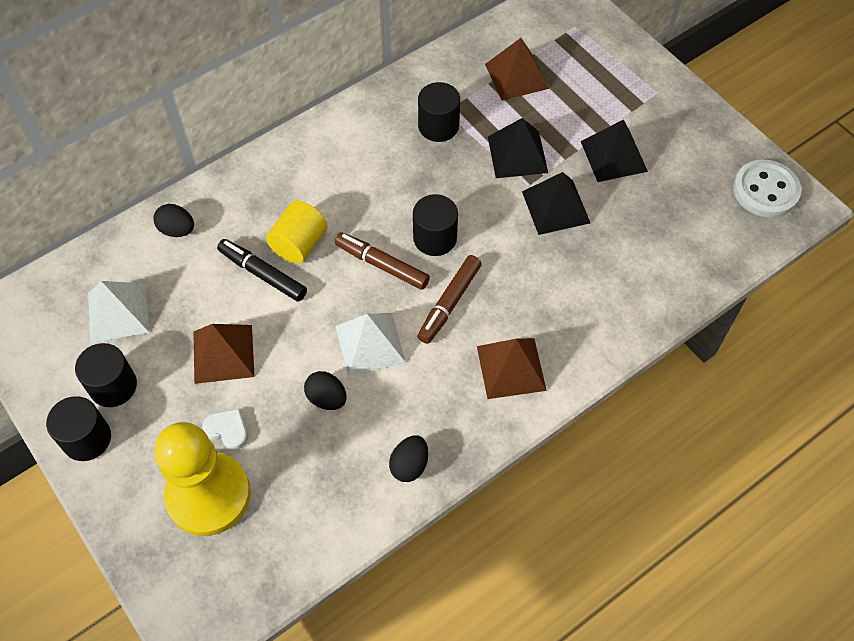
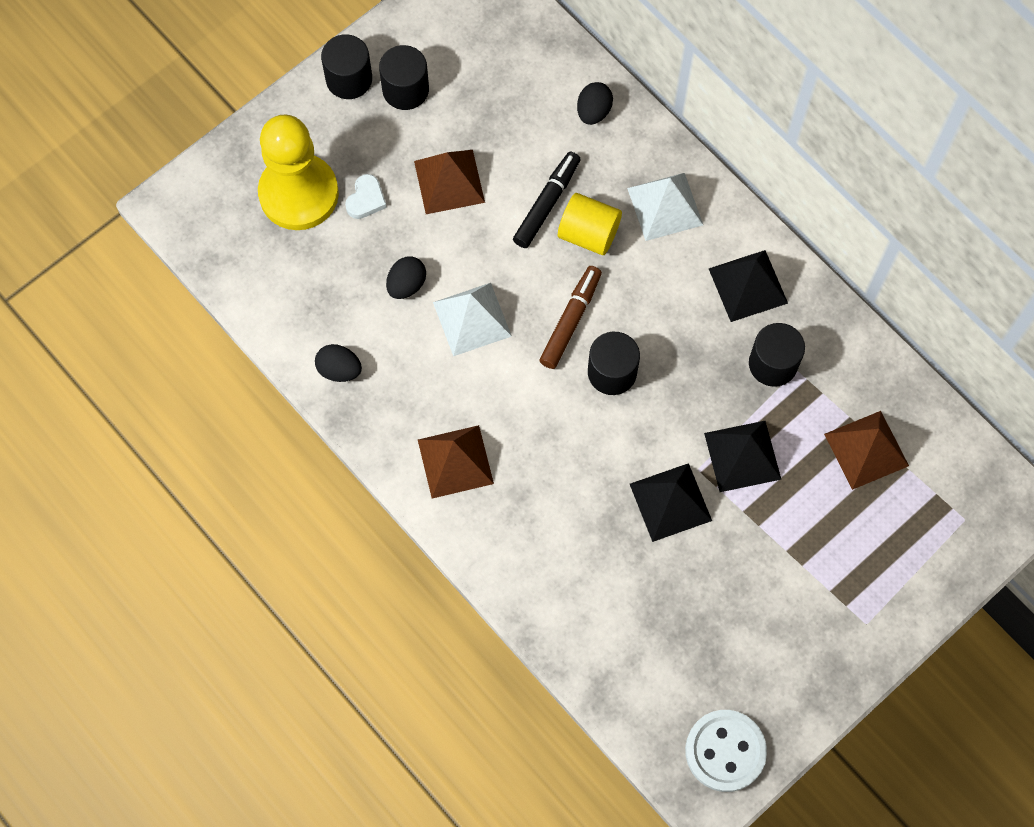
camera: 85 degrees right, 10 degrees up
(118, 312) = (488, 76): white pyramid -> white pyramid (665, 206)
(449, 303) = (529, 394): brown marker -> none
(614, 156) = (755, 568): black pyramid -> black pyramid (748, 286)

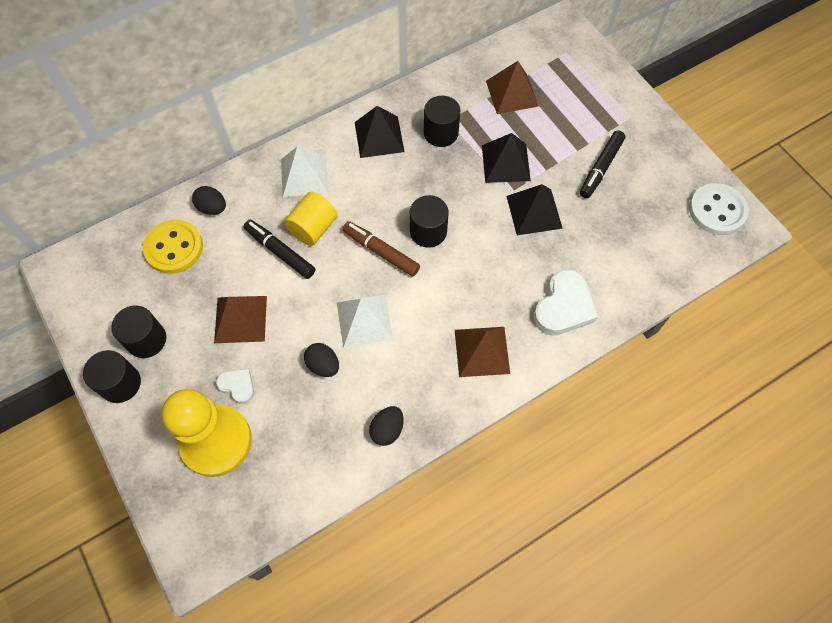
camera: 80 degrees left, 5 degrees down
(529, 84) = (174, 248): none -> yellow button
(534, 554) = (563, 307): none -> white heart
(762, 585) = (600, 168): none -> black marker

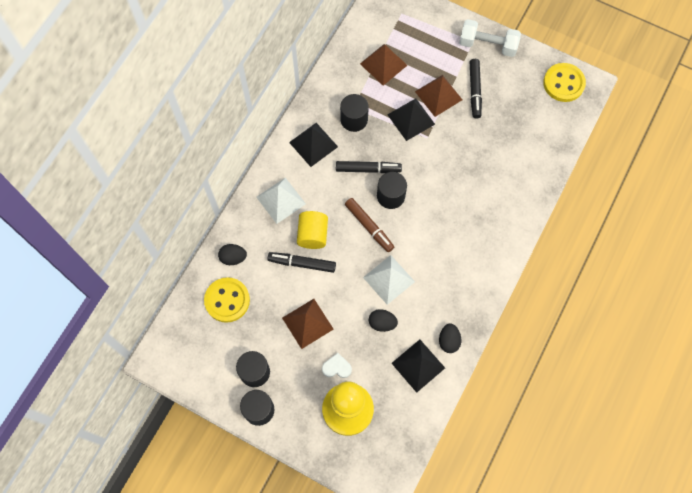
camera: 30 degrees left, 5 degrees up
(381, 252) = (369, 227): brown marker -> brown marker turned 135 degrees counterclockwise
(421, 191) = (368, 169): none -> black marker
(482, 351) = (475, 258): brown pyramid -> brown pyramid (438, 95)
(534, 212) = (450, 145): black pyramid -> black pyramid (418, 365)
(563, 307) = (507, 201): white heart -> none
(647, 128) = (487, 45): none -> white dumbbell
(717, 210) = (563, 83): white button -> yellow button

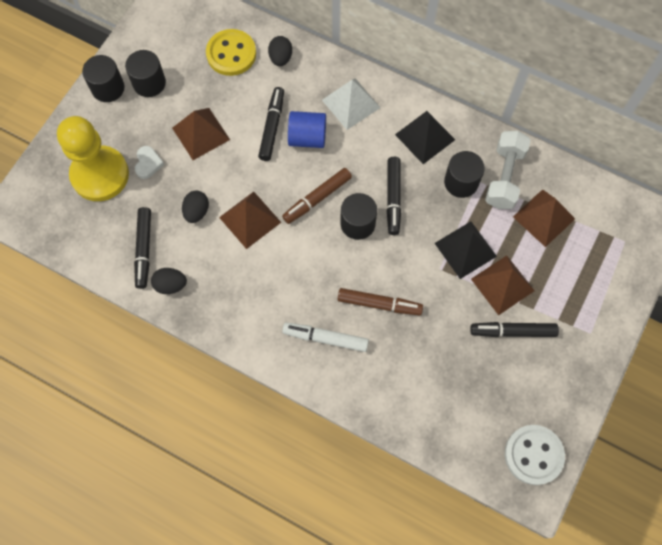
camera: 90 degrees right, 0 degrees up
(312, 235) = (307, 137): yellow cylinder -> blue cylinder
(389, 279) = (250, 219): white pyramid -> brown pyramid
(418, 365) = (144, 250): black pyramid -> black marker
(458, 181) = (379, 304): none -> brown marker
(487, 45) = (586, 352): white dumbbell -> white dumbbell (504, 177)
(487, 220) = (325, 338): none -> white marker
(563, 83) = (533, 455): yellow button -> white button

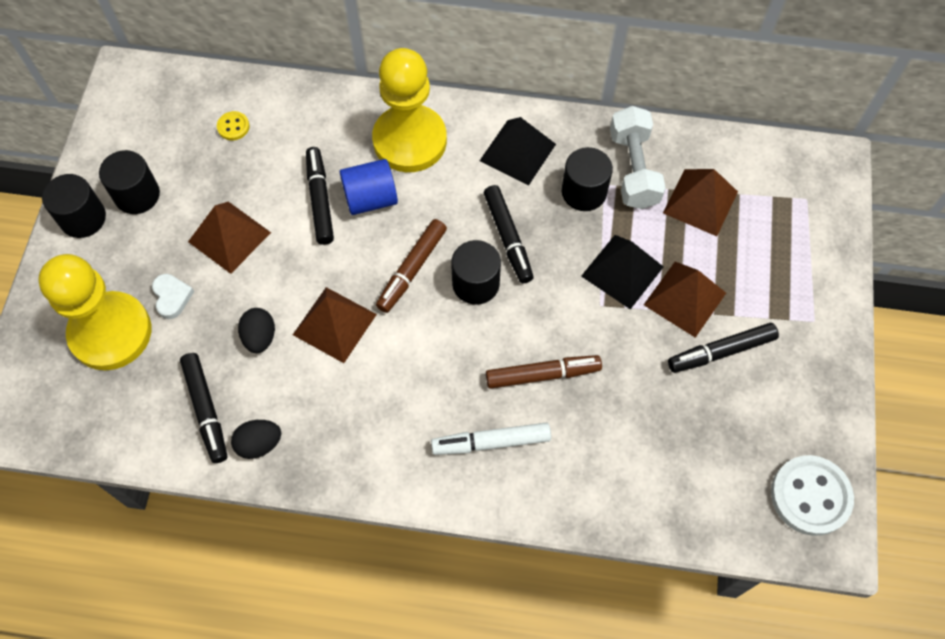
camera: 20 degrees left, 5 degrees down
(231, 54) = (233, 127): yellow button -> yellow button, size x0.48
(280, 58) = (299, 113): black egg -> none
(351, 103) = (410, 140): white pyramid -> yellow pawn

